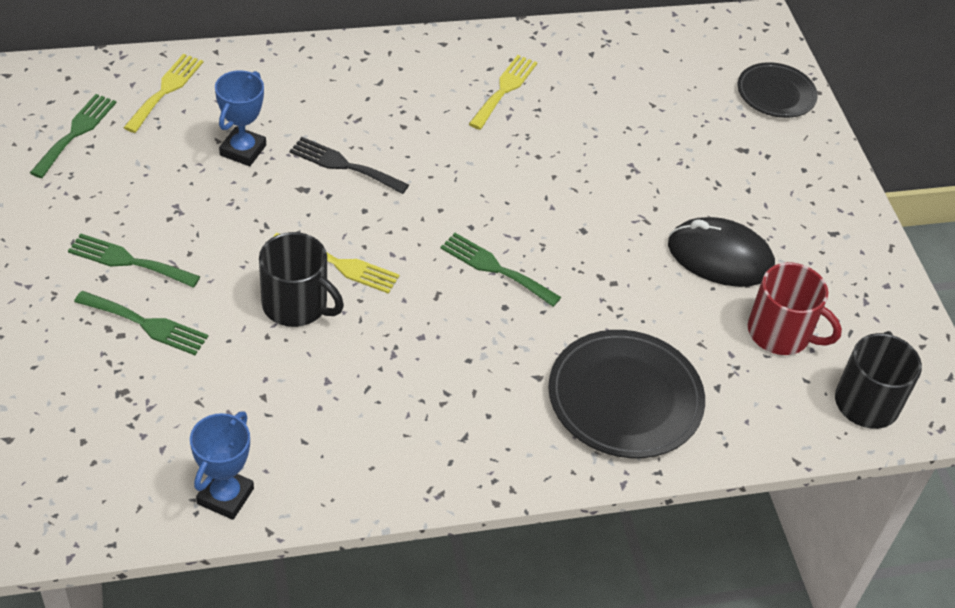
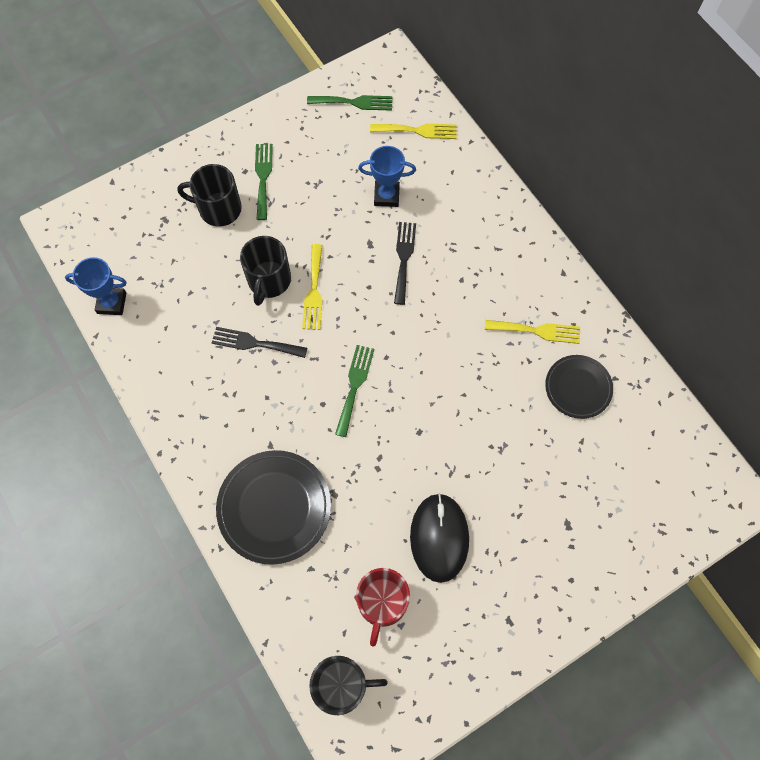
camera: 75 degrees right, 20 degrees up
(146, 324) = (219, 209): green fork -> black mug
(383, 348) = (255, 343): none -> black fork
(776, 94) = (651, 535): black plate -> black plate (578, 388)

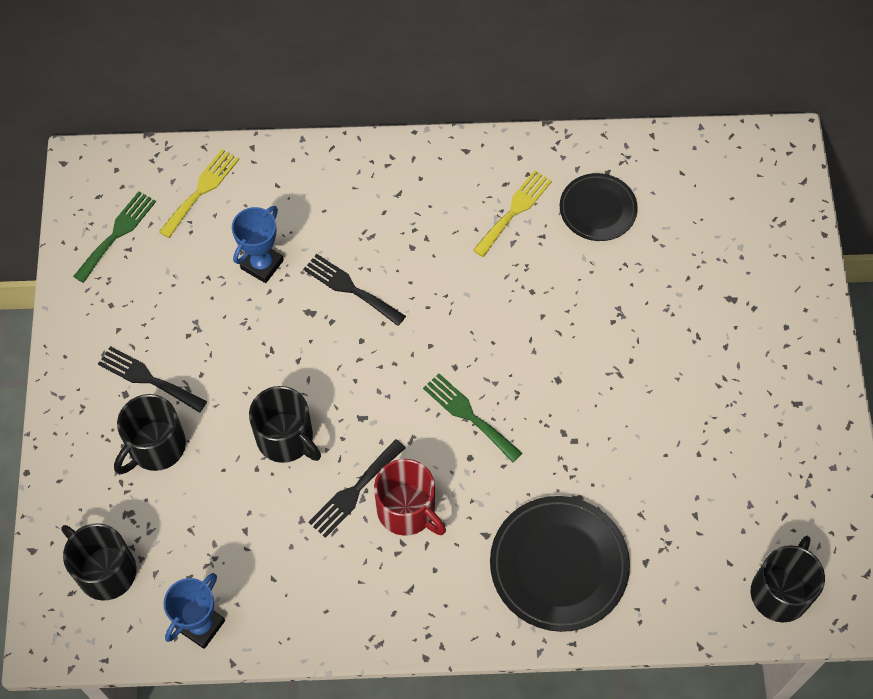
camera: 60 degrees left, 5 degrees down
(120, 229) = (105, 570): none -> black mug
(263, 177) = (148, 378): green fork -> black fork
(314, 291) = (330, 398): yellow fork -> none
(382, 602) = (717, 510): red mug -> red mug (407, 510)
(439, 537) = (680, 421): black mouse -> none

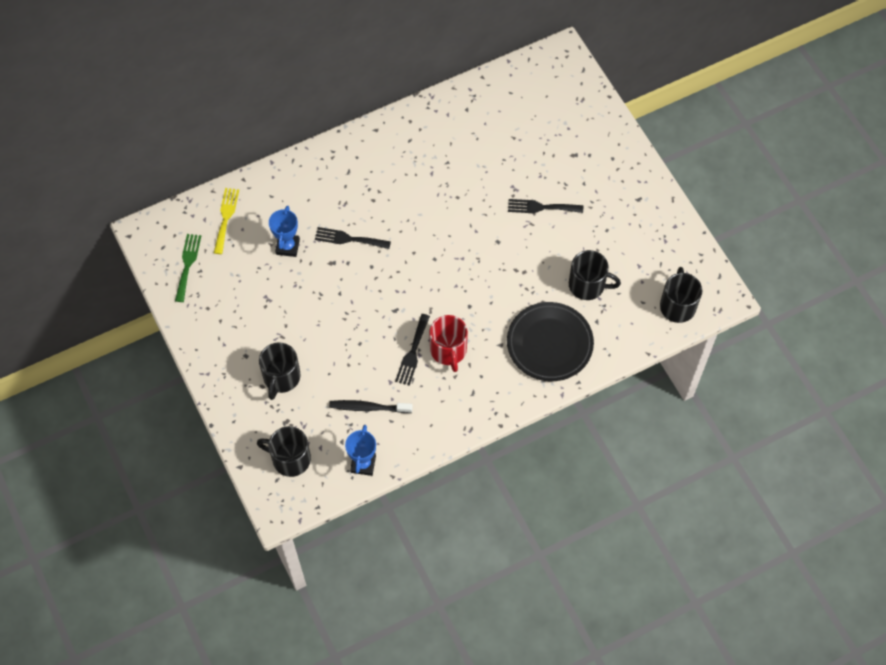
camera: 25 degrees left, 0 degrees up
(148, 378) = (255, 341): black fork -> black fork (541, 207)
(252, 544) = (368, 407): none -> black toothbrush
(286, 438) = (356, 340): black mug -> black mug (587, 285)
(407, 510) = (448, 350): red mug -> red mug turned 60 degrees clockwise
(469, 415) = (456, 282): green fork -> none
(514, 210) = (423, 154): yellow fork -> none
(597, 209) = (472, 134): black plate -> none

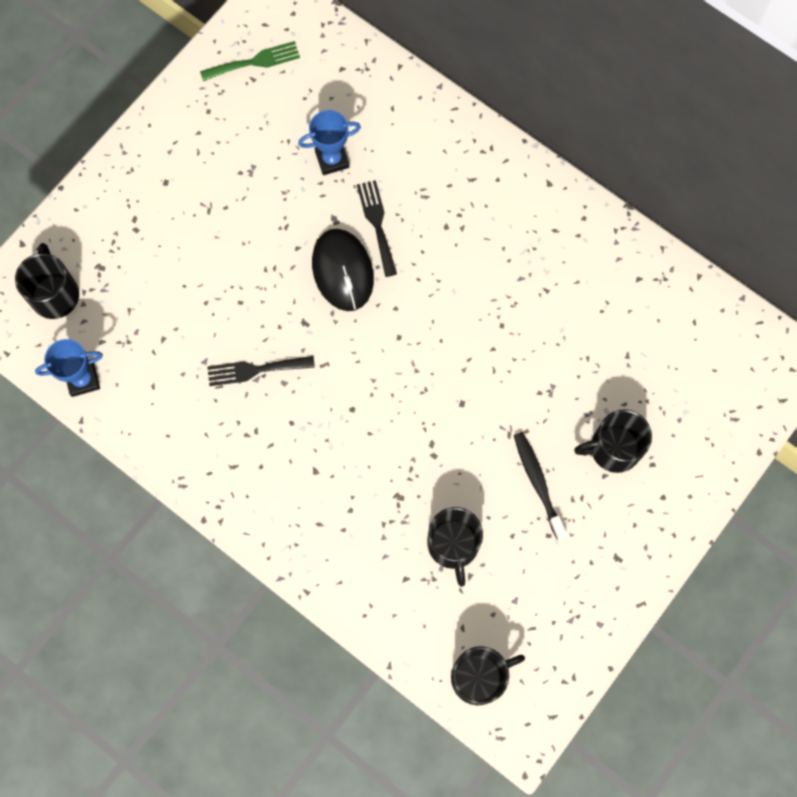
camera: 65 degrees right, 10 degrees up
(226, 217) = (337, 72): yellow fork -> none
(281, 377) = (155, 235): black mug -> black mug (613, 448)
(368, 407) = (159, 352): black toothbrush -> black toothbrush (538, 483)
(371, 273) = (342, 271): none -> black mouse
(448, 350) = (278, 411): red mug -> none
(541, 207) = (540, 436): black fork -> none
(549, 343) = (345, 532): black plate -> none

